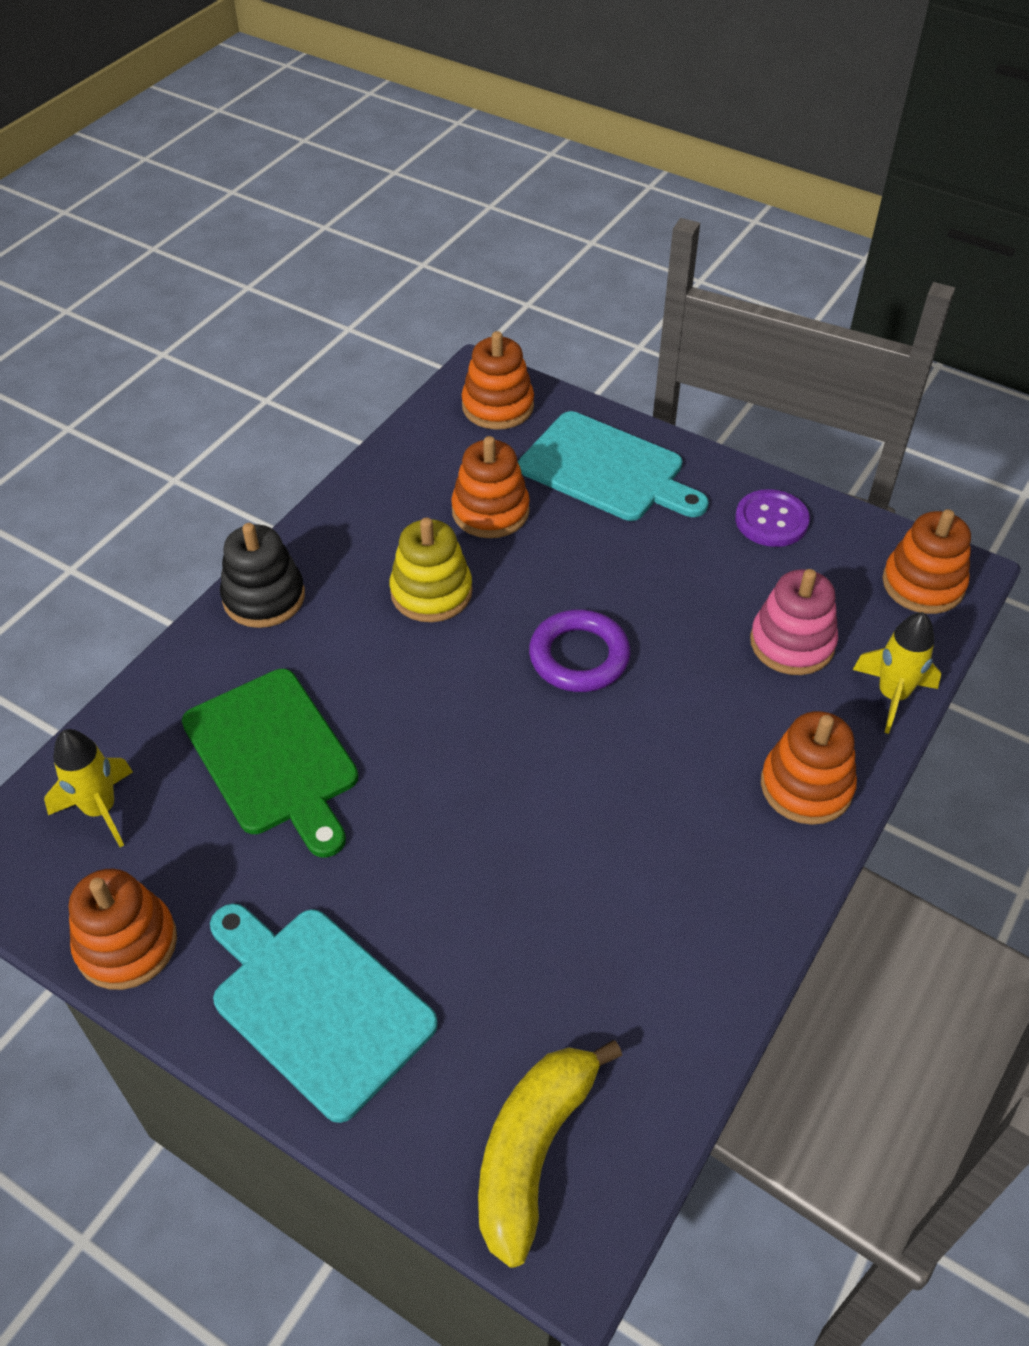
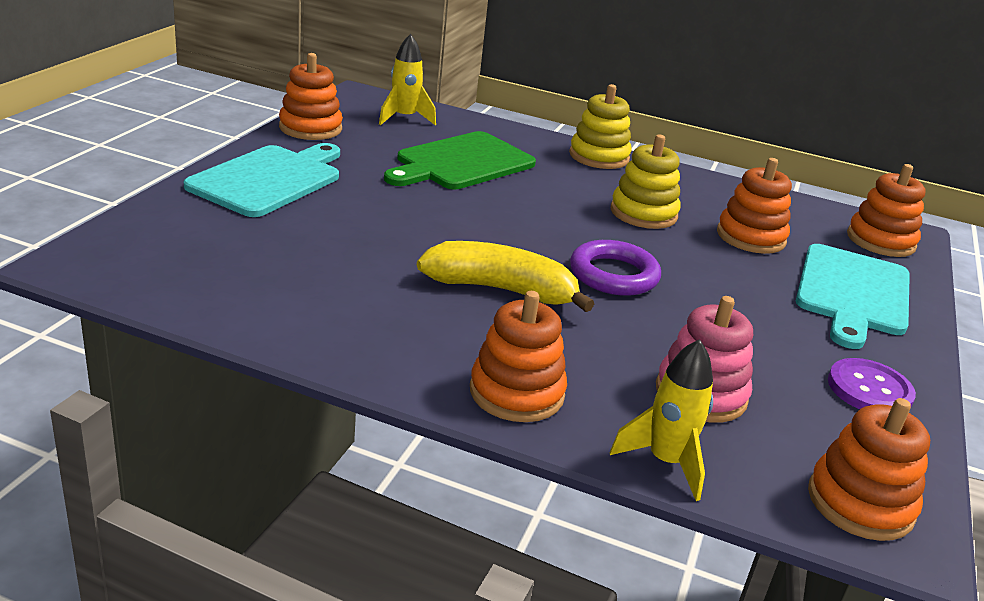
camera: 75 degrees right, 20 degrees down
(264, 597) = (599, 157): black stacking toy -> yellow stacking toy
(533, 1150) = (151, 250): yellow banana -> yellow banana (501, 290)

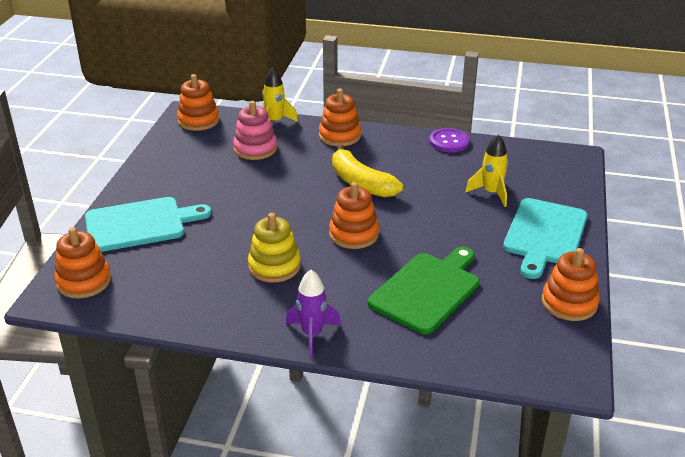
camera: 175 degrees right, 5 degrees up
(404, 118) = (507, 344): yellow rocket -> yellow rocket (491, 193)
(501, 290) = (360, 183): yellow banana -> yellow banana turned 45 degrees clockwise
(599, 157) = (312, 334): yellow stacking toy -> purple rocket
(613, 275) = (297, 206): purple ring -> none
(750, 237) = (194, 260): orange stacking toy -> orange stacking toy (353, 234)
(852, 293) = (140, 224): turquoise cutting board -> turquoise cutting board turned 60 degrees clockwise
(869, 389) = (167, 165): purple button -> purple button (449, 142)

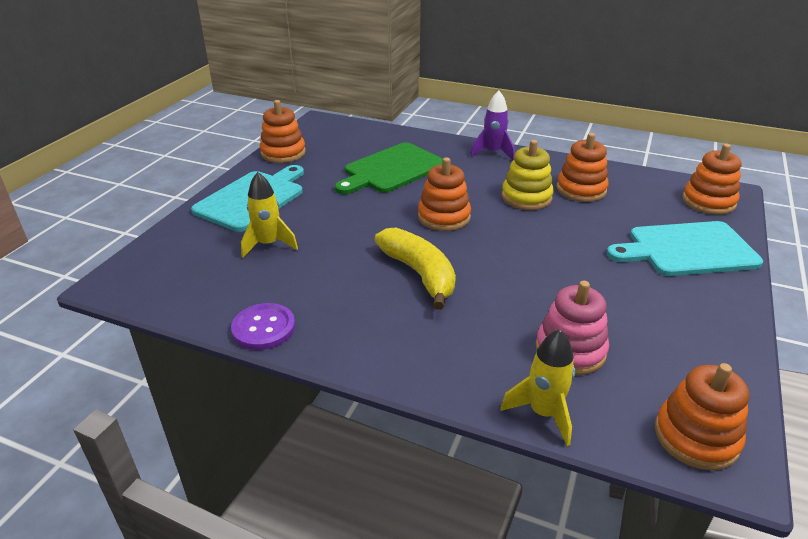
camera: 170 degrees left, 0 degrees up
(339, 136) = (430, 362): orange stacking toy -> orange stacking toy (581, 190)

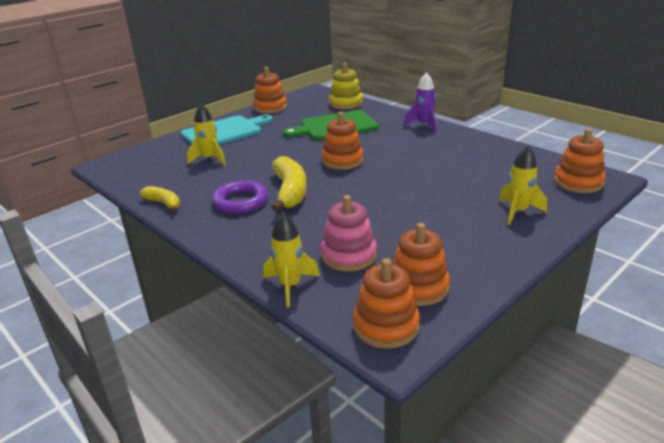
camera: 25 degrees right, 5 degrees down
(263, 328) = (164, 203): purple button -> yellow banana
(369, 302) = (241, 201): none -> purple ring
(526, 197) = (419, 157): yellow stacking toy -> yellow stacking toy (346, 103)
(581, 190) = (470, 158): orange stacking toy -> orange stacking toy (418, 287)
(687, 249) = (518, 211): turquoise cutting board -> yellow rocket

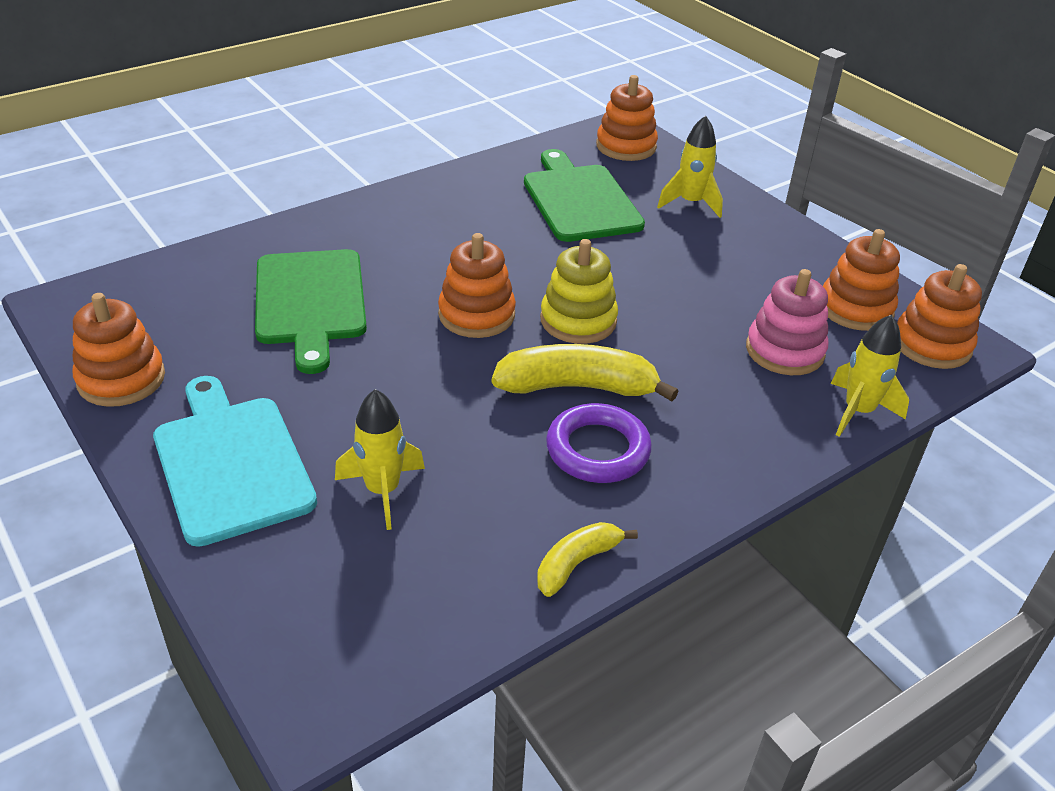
camera: 85 degrees left, 10 degrees up
(346, 103) = (191, 272): yellow stacking toy -> yellow stacking toy (578, 320)
(424, 125) = (371, 209): purple rocket -> none
(484, 174) = (579, 200): none -> green cutting board

